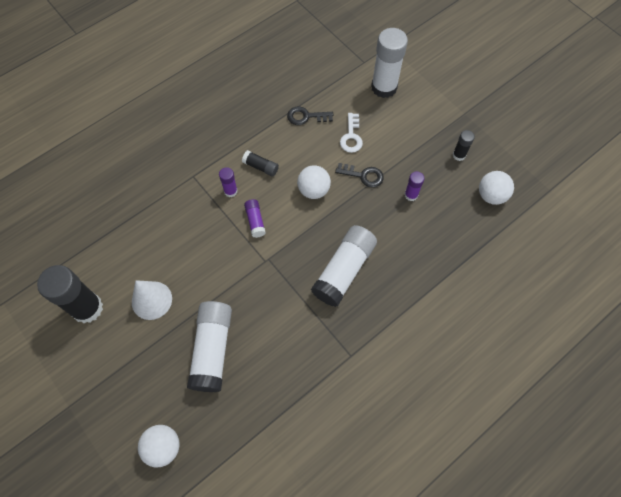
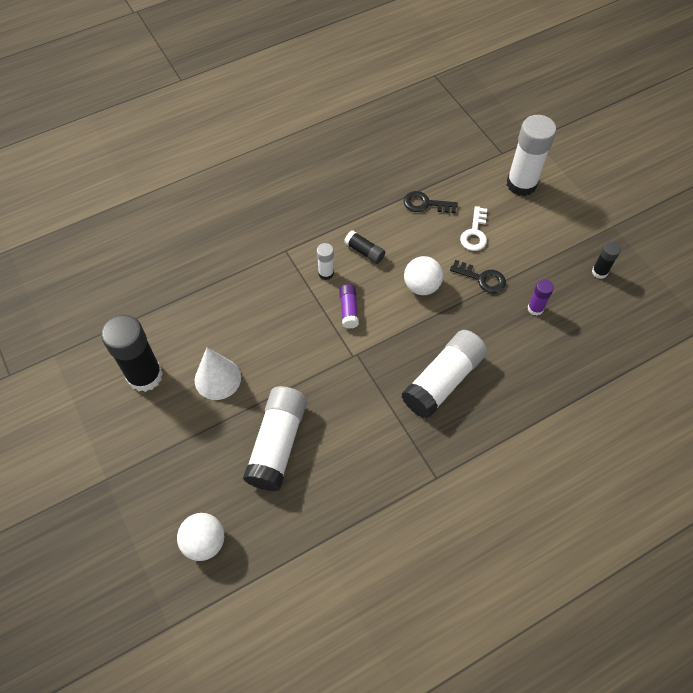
camera: 10 degrees right, 5 degrees down
(230, 191) = (326, 273): purple glue stick -> white glue stick
(491, 195) = (632, 323): white ball -> none

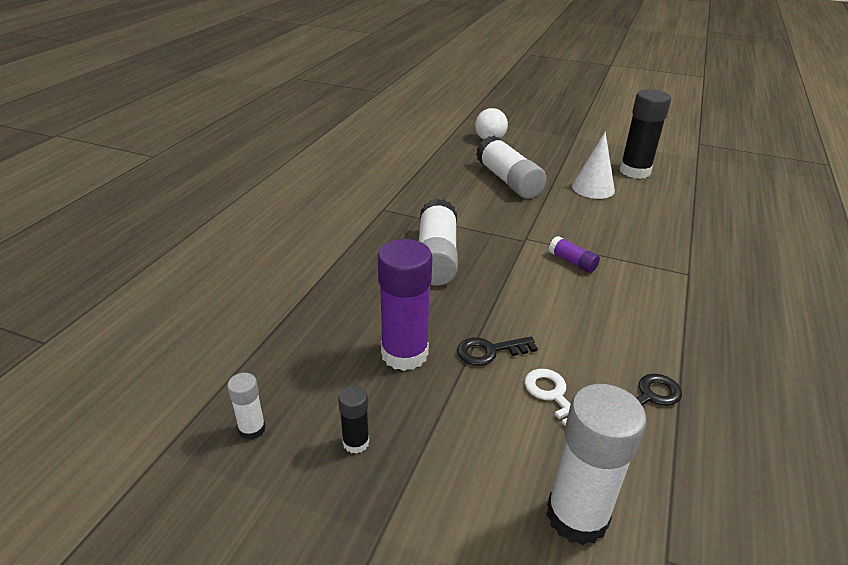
camera: 140 degrees right, 25 degrees down
(326, 273) = (631, 276): white glue stick -> white glue stick (252, 429)
(364, 251) = (629, 310): black glue stick -> none
(421, 286) = (539, 311): white ball -> none
(535, 308) = (404, 354): purple glue stick -> purple glue stick, size x2.08

